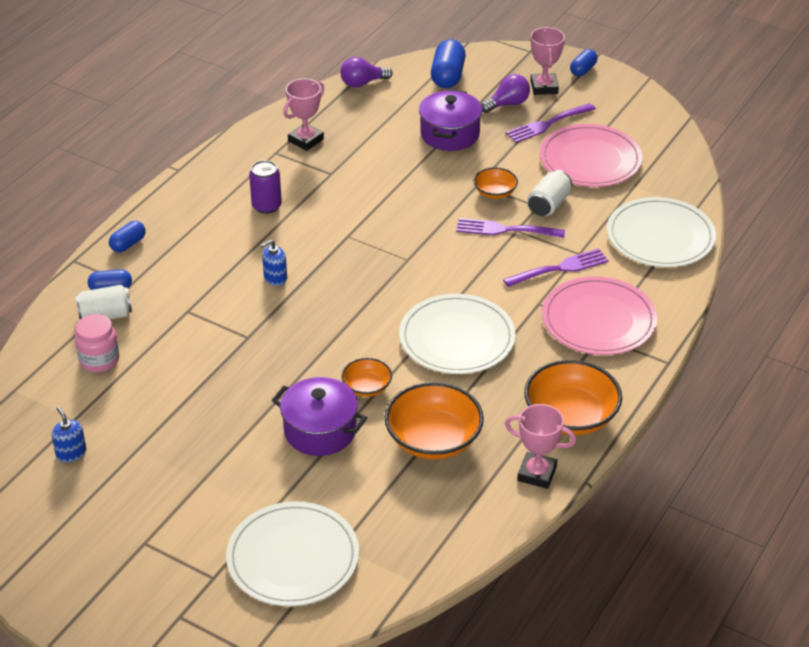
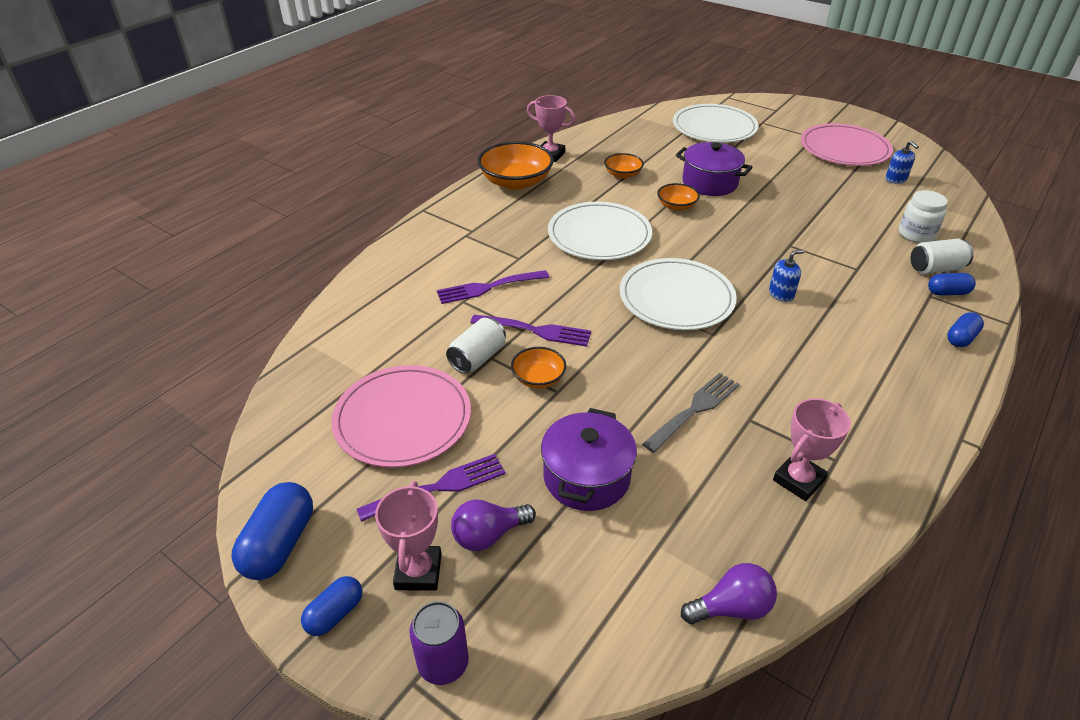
camera: 175 degrees left, 0 degrees up
(99, 360) = (916, 234): pink jar -> white jar
(266, 206) = (819, 376): purple can -> purple can (443, 663)
(371, 177) = (694, 409): none -> grey fork
(433, 439) = (623, 174): orange bowl -> orange bowl, size x0.53
(448, 76) = (579, 615): blue capsule -> blue capsule (279, 544)
(598, 320) = (468, 242): pink plate -> pink plate (844, 149)
(660, 236) = (369, 313): white plate -> white plate (676, 298)

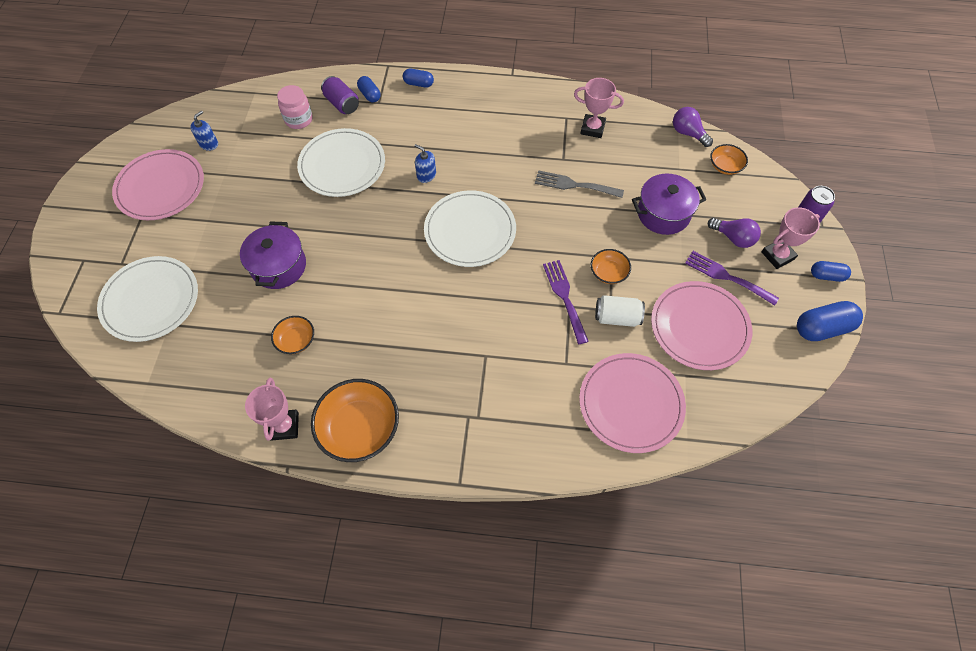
camera: 120 degrees left, 20 degrees up
(381, 324) = (631, 403): none -> pink plate
(488, 287) = (538, 356): purple fork -> none
(599, 235) = (415, 313): white plate -> white plate (342, 165)
(676, 206) = (335, 276): orange bowl -> orange bowl (725, 166)
(916, 234) = (299, 120): white jar -> pink jar
(935, 269) = (342, 104): white can -> purple can

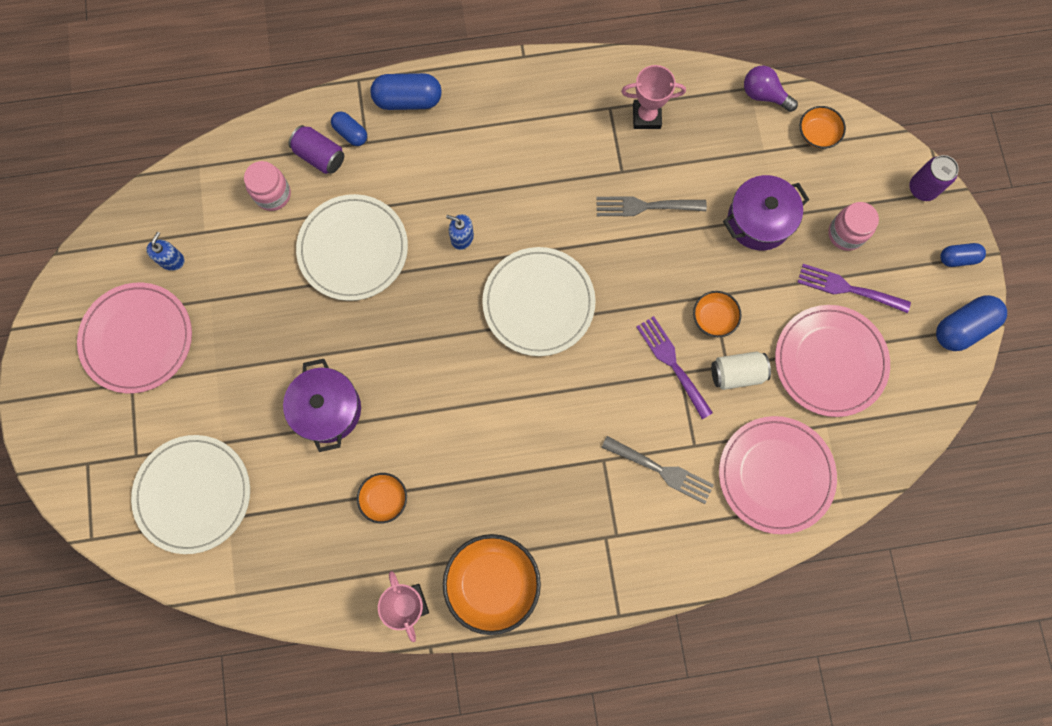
camera: 15 degrees left, 15 degrees up
(418, 84) = (408, 100): blue capsule -> blue capsule, size x1.67
(532, 376) = (662, 470): none -> grey fork
(733, 238) = (845, 234): purple light bulb -> pink jar
(777, 255) = (899, 245): pink trophy -> none

